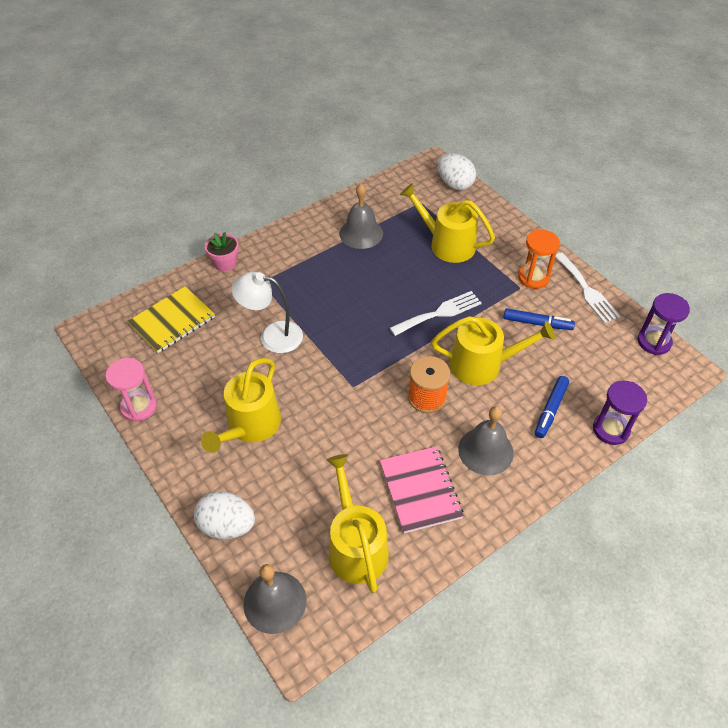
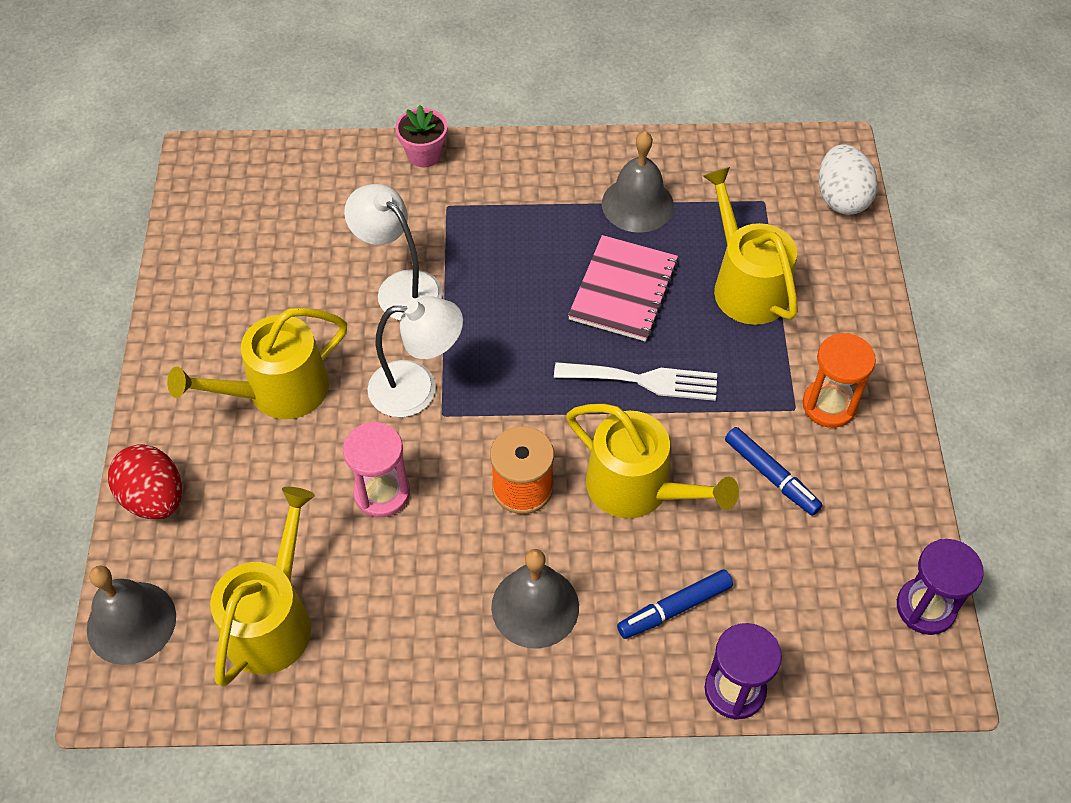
camera: 35 degrees right, 5 degrees up
(139, 407) = (176, 291): pink hourglass -> pink hourglass (382, 493)
(172, 321) = (299, 199): yellow notebook -> none
(227, 526) = (154, 498): white egg -> red egg
(328, 380) = (417, 388): none -> white lamp
(420, 490) = (407, 602): pink notebook -> pink notebook (623, 290)
(587, 290) = (894, 470): white fork -> none

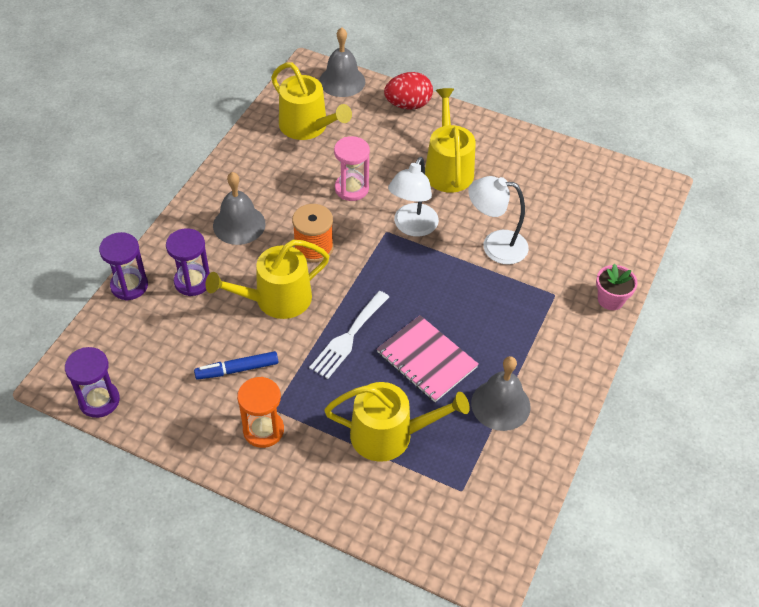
camera: 115 degrees right, 5 degrees down
(400, 287) = (495, 245): white lamp -> white lamp turned 150 degrees counterclockwise
(674, 608) = (192, 282): blue marker -> purple hourglass
(841, 198) = (436, 548): white egg -> none

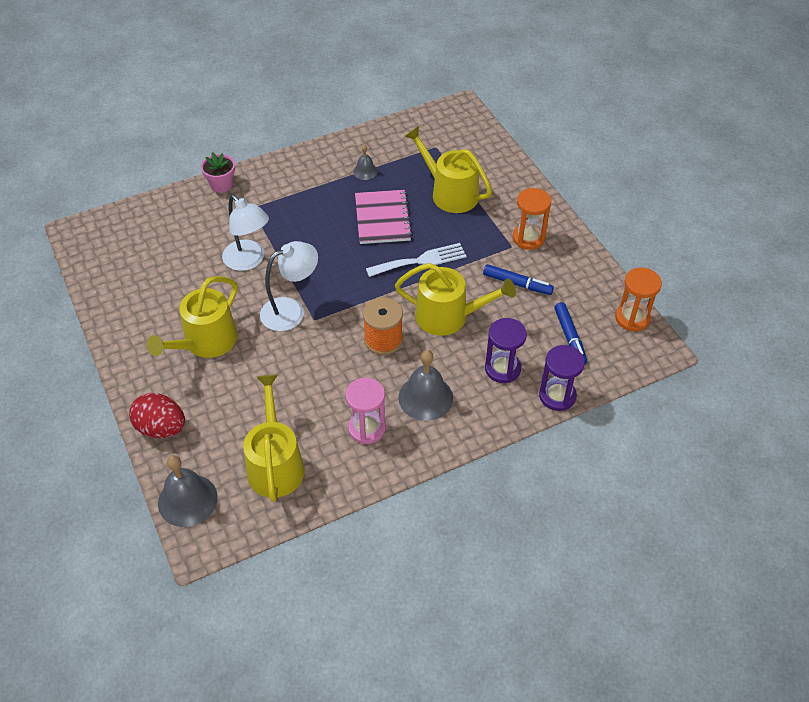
camera: 140 degrees left, 0 degrees up
(99, 400) = (632, 318): purple hourglass -> orange hourglass
(150, 344) = (569, 337): none -> blue marker
(351, 189) = (302, 373): pink hourglass -> pink hourglass (367, 428)
(500, 405) = (365, 171): grey bell -> grey bell, size x0.54

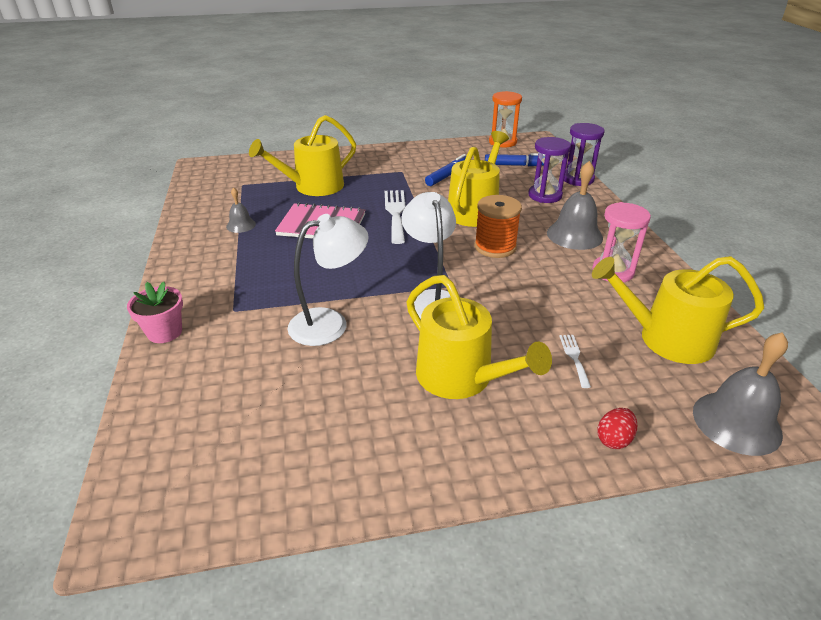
camera: 75 degrees left, 15 degrees down
(161, 428) = (614, 439): red egg -> red egg, size x0.53
(239, 404) = (574, 357): none -> white fork
(528, 238) = (396, 163): orange hourglass -> none

